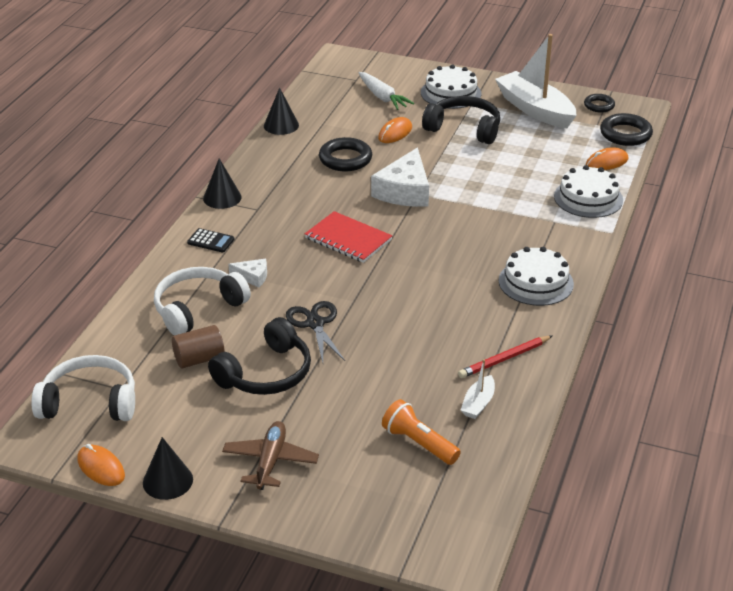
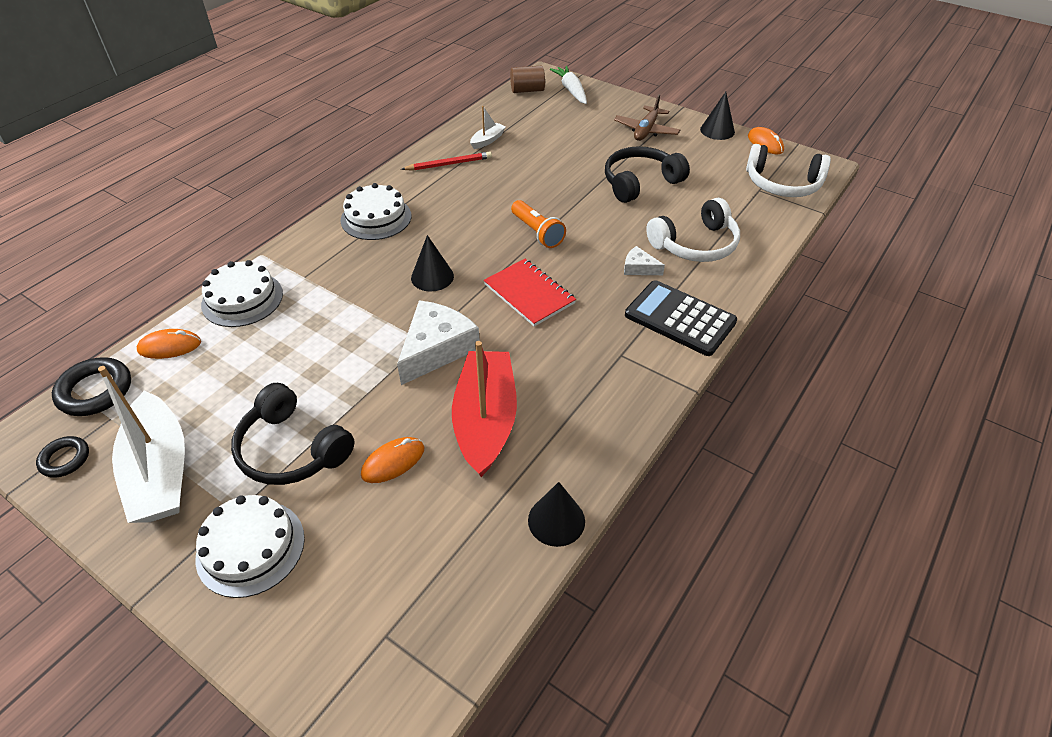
camera: 165 degrees left, 10 degrees up
(199, 359) = (694, 201): brown cylinder -> brown cylinder (527, 90)
(211, 241) = (680, 318): black calculator -> black calculator, size x2.08
(222, 198) = (662, 382): black cone -> black cone (432, 277)
(315, 324) = (590, 214): black scissors -> none
(345, 159) = (485, 421): black ring -> red boat
(382, 97) = (366, 563): white carrot -> white carrot (571, 90)
(419, 443) = (541, 125): orange flashlight -> orange flashlight (537, 232)

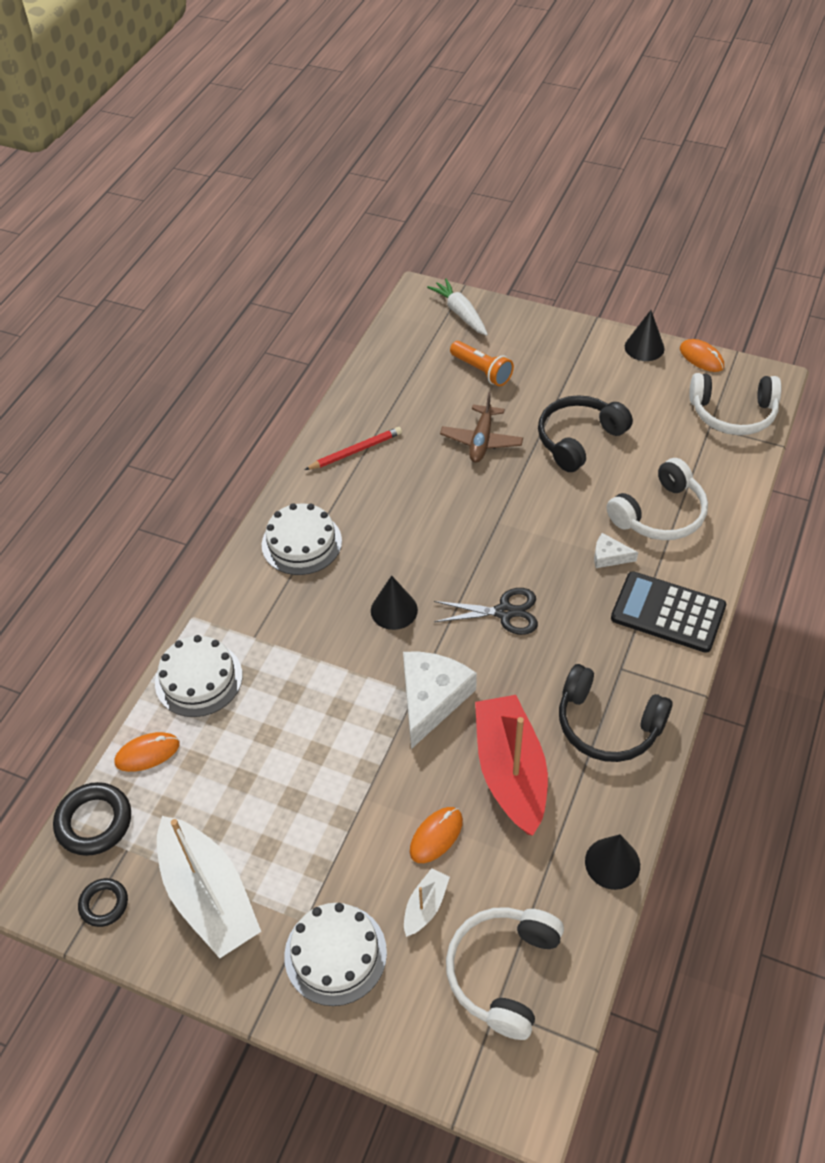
camera: 10 degrees left, 5 degrees up
(292, 449) = (330, 844): black headphones -> black headphones (607, 725)
(407, 601) = (503, 972): none -> white headphones
(487, 140) = (388, 408): white boat -> white boat (425, 906)
(527, 90) = (408, 322): brown cylinder -> none
(529, 294) = (504, 612): red notebook -> black scissors
(537, 232) = (487, 529): orange flashlight -> orange flashlight (482, 371)
(646, 130) = (564, 361): brown plane -> brown plane (481, 440)

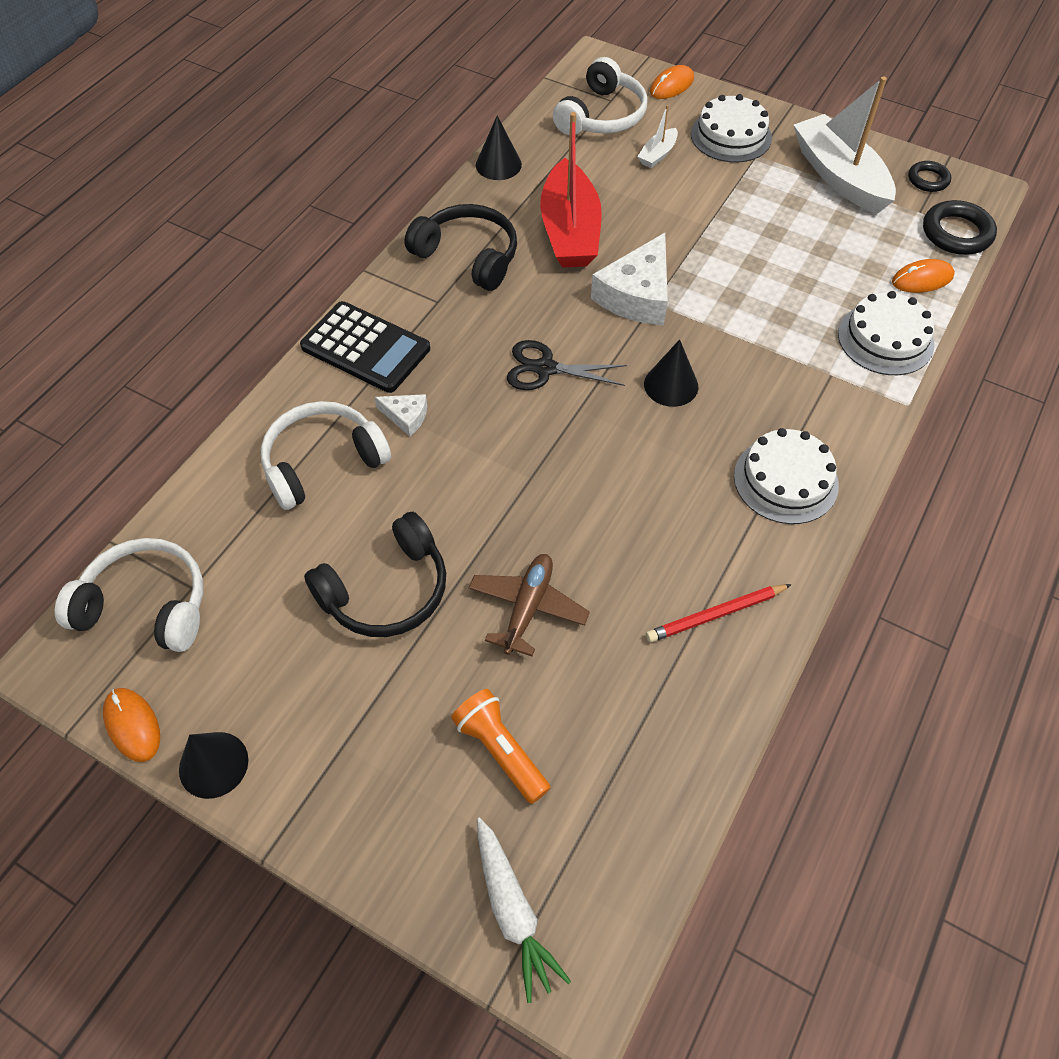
camera: 175 degrees left, 5 degrees up
(436, 836) = (644, 194): orange mouse -> orange mouse (671, 86)

